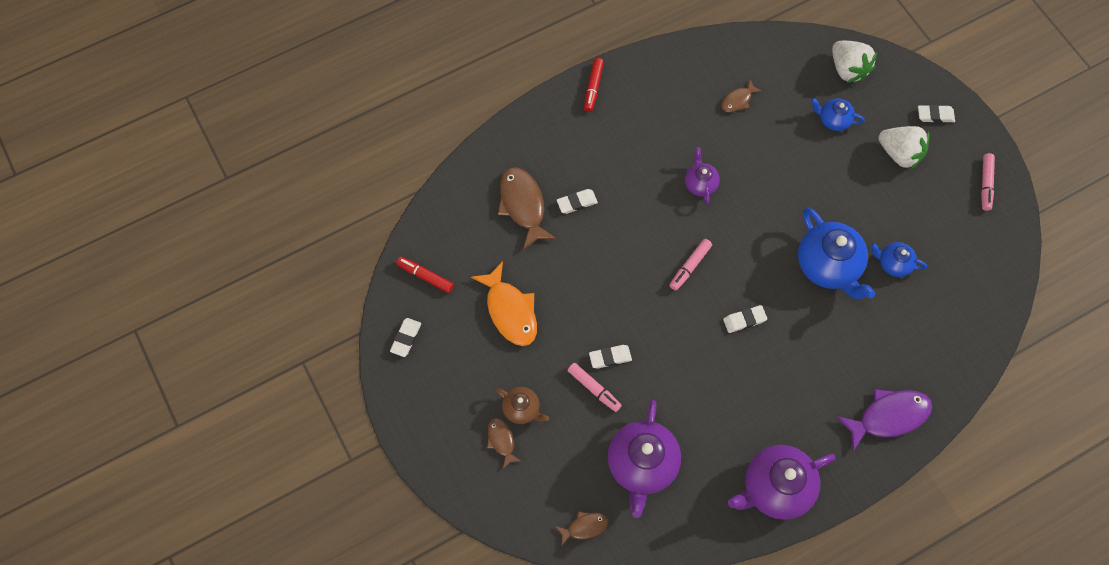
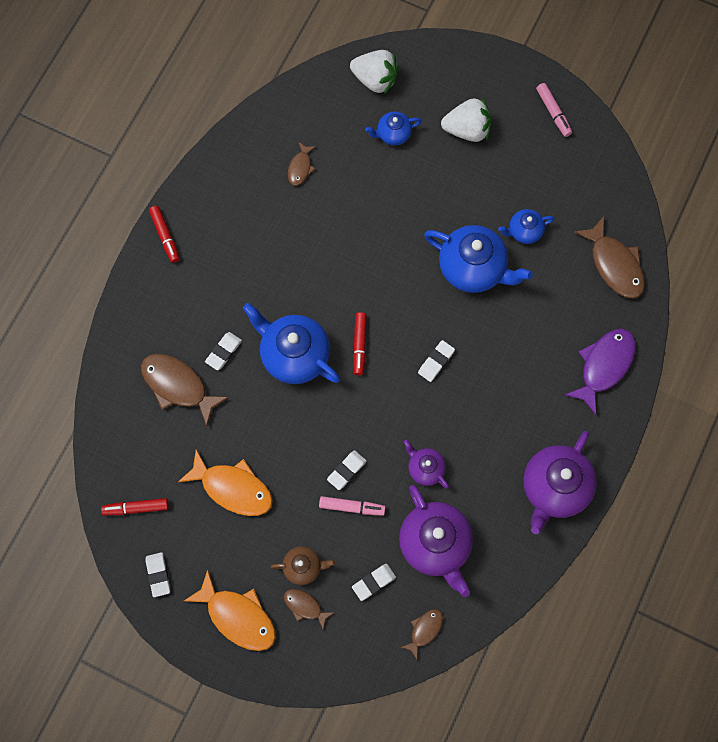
camera: 35 degrees left, 5 degrees up
(444, 412) = (238, 616): none -> orange fish
(631, 240) = (294, 355): none -> blue teapot
(690, 266) = (359, 345): pink marker -> red marker
(700, 184) = (319, 265): purple teapot -> purple teapot (425, 468)
(935, 115) = (474, 76): white eraser -> white eraser (374, 582)
(955, 340) = (614, 265): none -> brown fish

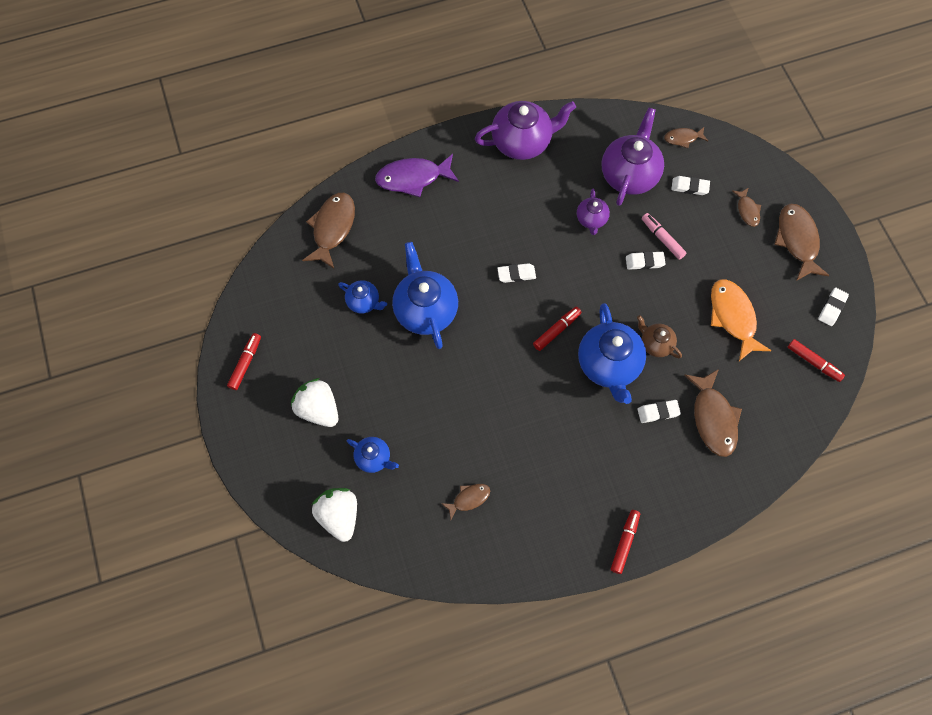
camera: 135 degrees left, 5 degrees down
(238, 616) = (797, 240): orange fish -> brown fish
(303, 567) = (727, 232): brown teapot -> brown teapot (655, 344)
(553, 112) = (246, 363): pink marker -> red marker

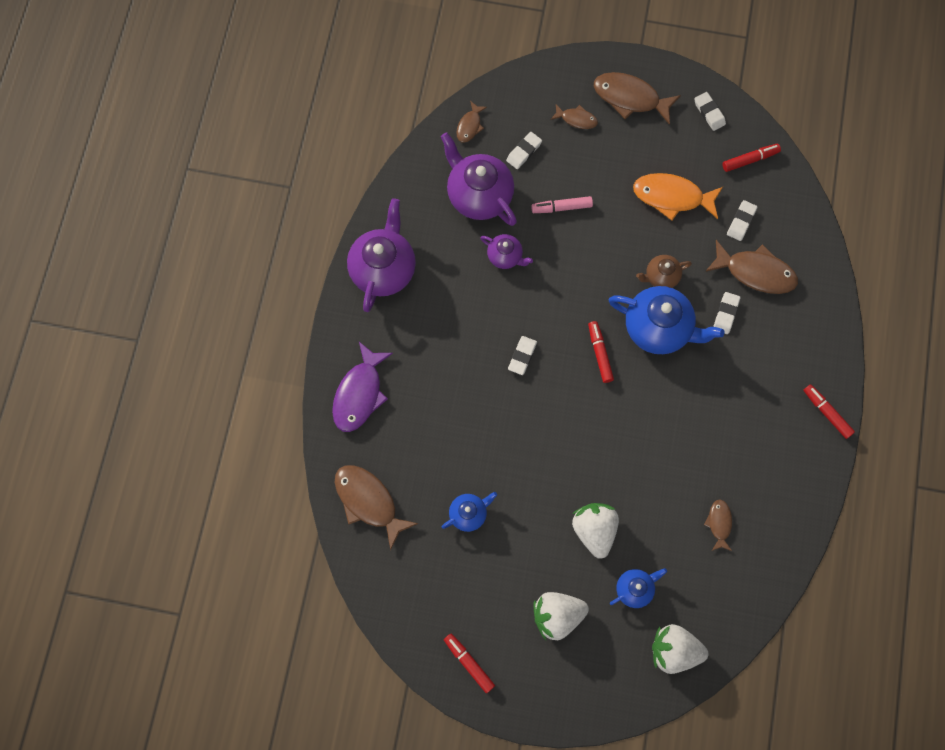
camera: 60 degrees left, 5 degrees up
(405, 402) = (594, 530): none -> white strawberry
(425, 310) = (510, 460): blue teapot -> none
(644, 262) = (576, 237): white eraser -> white eraser (741, 222)

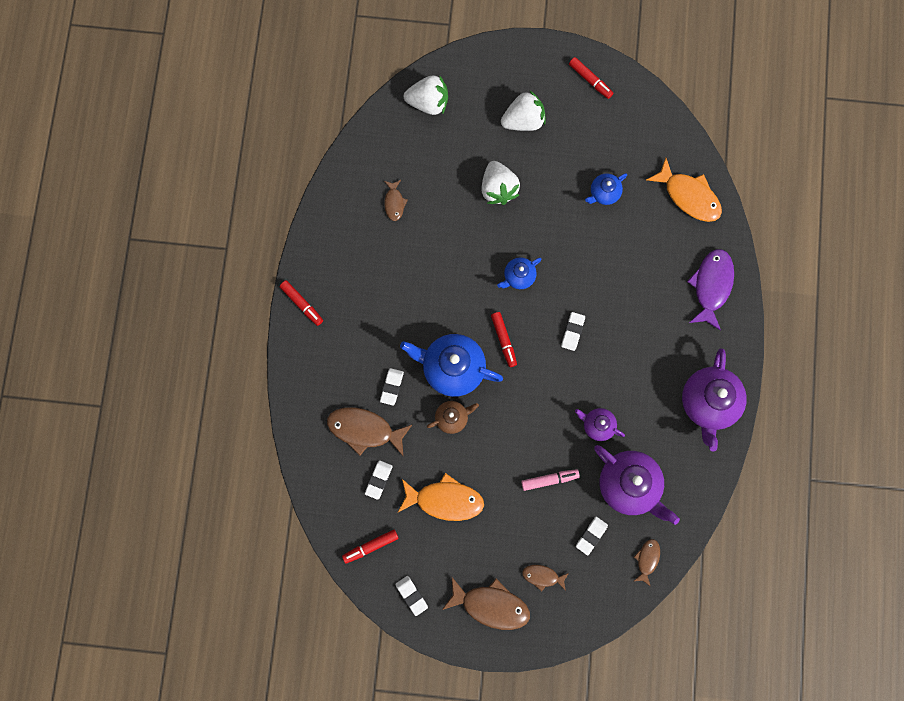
camera: 175 degrees right, 5 degrees up
(368, 501) = (689, 196): brown fish -> orange fish
(635, 589) = (462, 146): blue teapot -> blue teapot (518, 277)

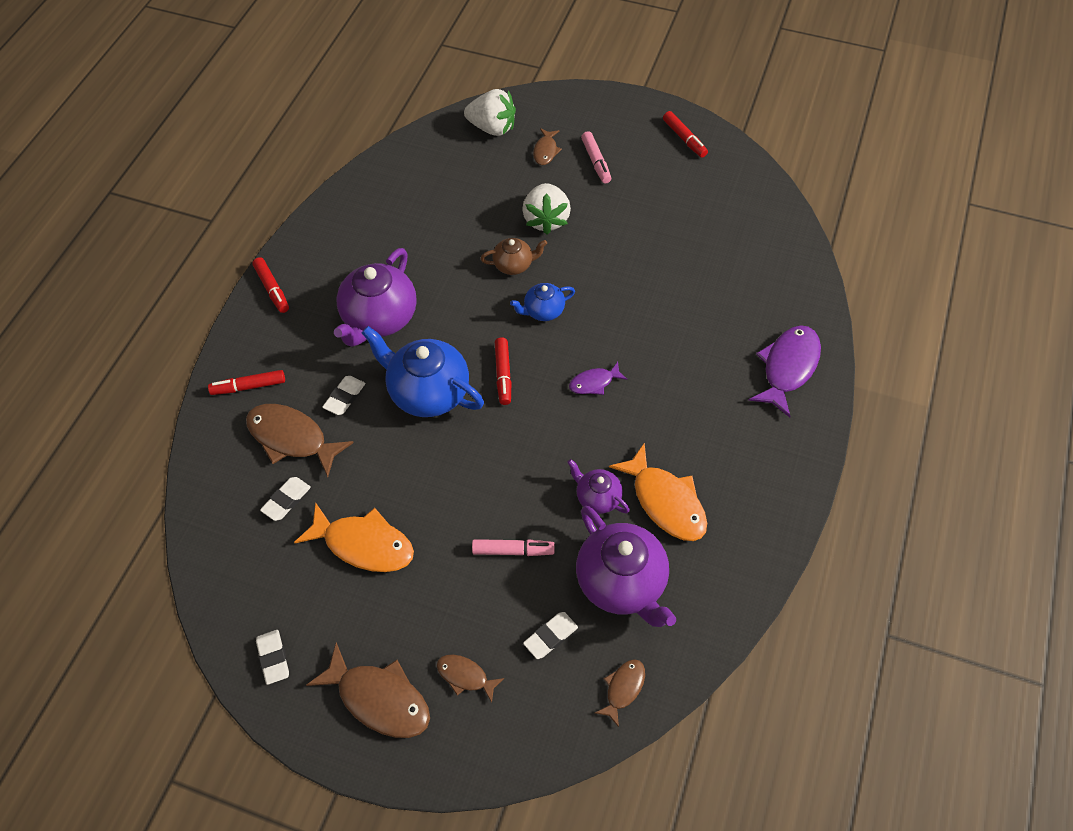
camera: 15 degrees right, 20 degrees down
(370, 546) = (243, 580): red marker -> red marker (248, 386)
(394, 203) = (419, 211): brown fish -> brown fish (545, 151)
(452, 418) = (408, 448): brown teapot -> brown teapot (514, 265)
(523, 120) = (596, 162): white strawberry -> pink marker
(572, 332) = (594, 383): white eraser -> purple fish
(604, 193) = (672, 246): blue teapot -> none
(689, 196) = (778, 268): orange fish -> orange fish (665, 502)
(708, 403) = (756, 503): purple teapot -> purple teapot (379, 319)

